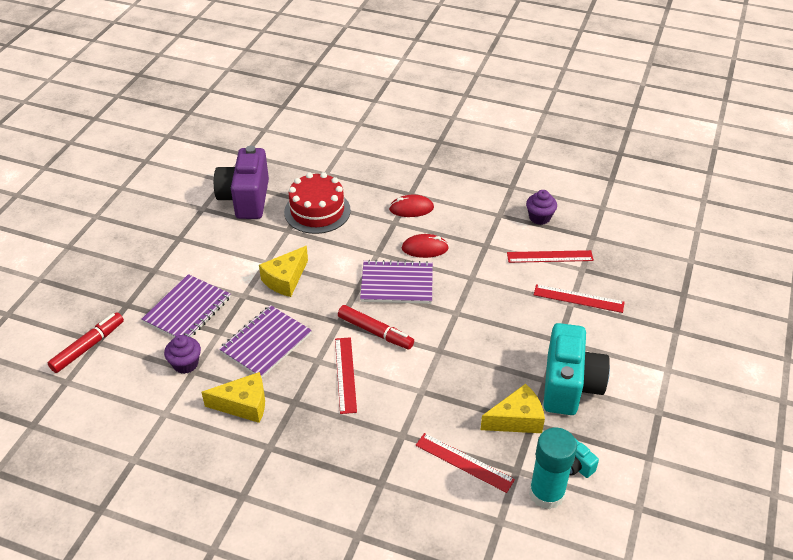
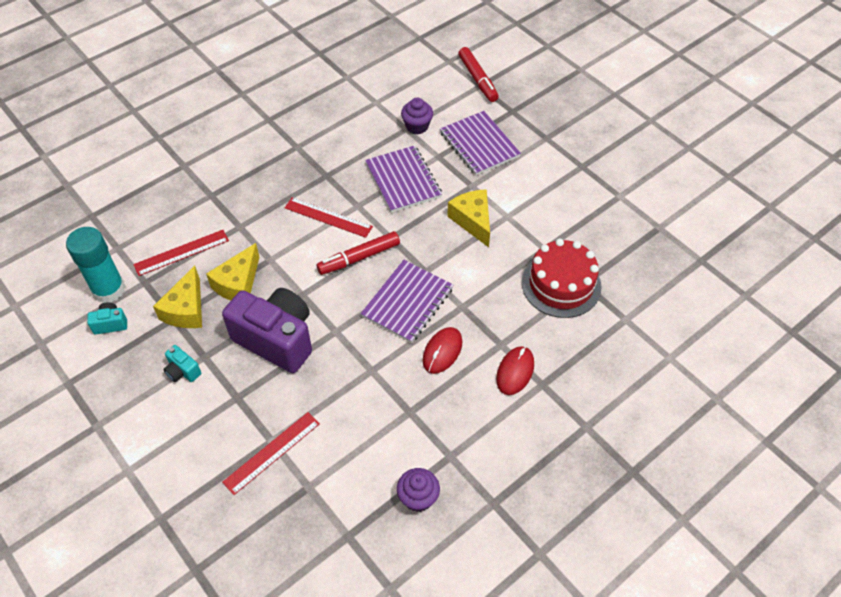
camera: 120 degrees right, 10 degrees up
(244, 405) = (348, 146): yellow cheese -> yellow cheese (238, 283)
(245, 199) = (616, 233): purple camera -> purple camera (276, 340)
(550, 256) = (349, 465): red ruler -> none
(569, 386) = (182, 371): turquoise camera -> turquoise camera, size x0.42

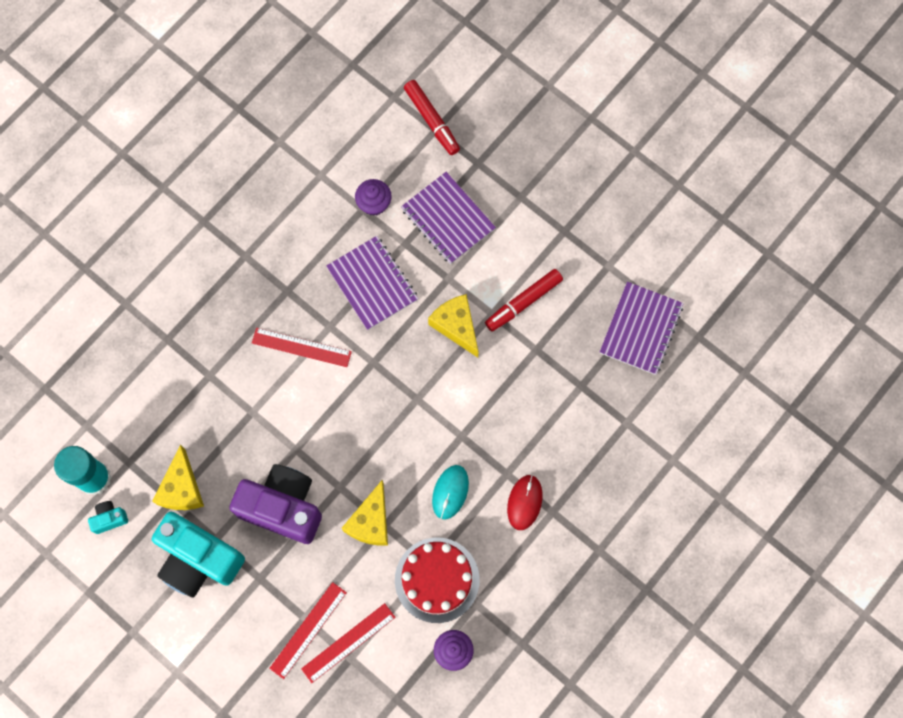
camera: 10 degrees left, 20 degrees up
(181, 252) = (157, 419): red ruler -> red ruler (348, 642)
(182, 371) = (199, 559): turquoise camera -> turquoise camera, size x2.39
(238, 283) = (227, 448): yellow cheese -> yellow cheese (371, 521)
(359, 258) = (345, 394): red marker -> red marker (523, 302)
(407, 302) = (405, 440): purple notebook -> purple notebook (641, 329)
(442, 351) = (450, 492): red mouse -> turquoise mouse
(561, 284) = (558, 392): red cake -> red cake (437, 580)

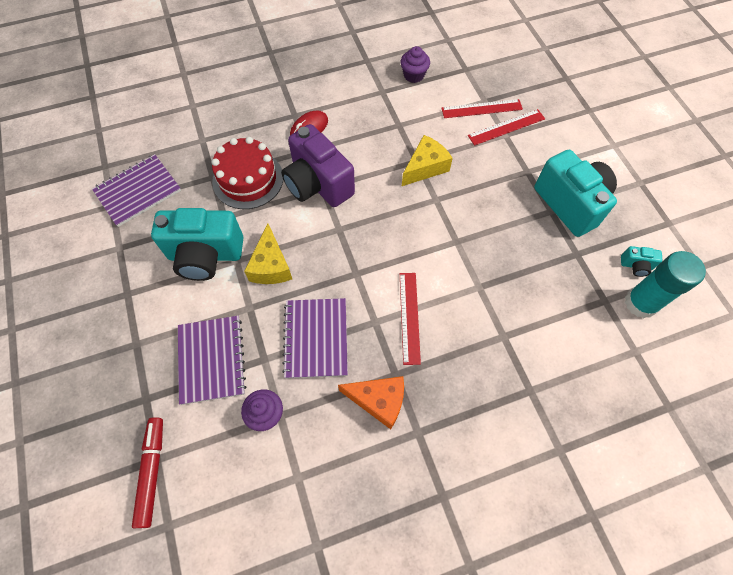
camera: 150 degrees left, 10 degrees down
(182, 488) = (565, 258): yellow cheese -> none
(283, 507) = (487, 207): purple camera -> purple camera (318, 184)
(289, 262) = (379, 401): none -> orange cheese
(301, 347) = (409, 317): red ruler -> red ruler turned 45 degrees clockwise
(437, 580) = (399, 114): red cake -> red cake (248, 179)
(450, 492) = (356, 158): turquoise mouse -> none
(523, 302) = (205, 255): red marker -> turquoise camera

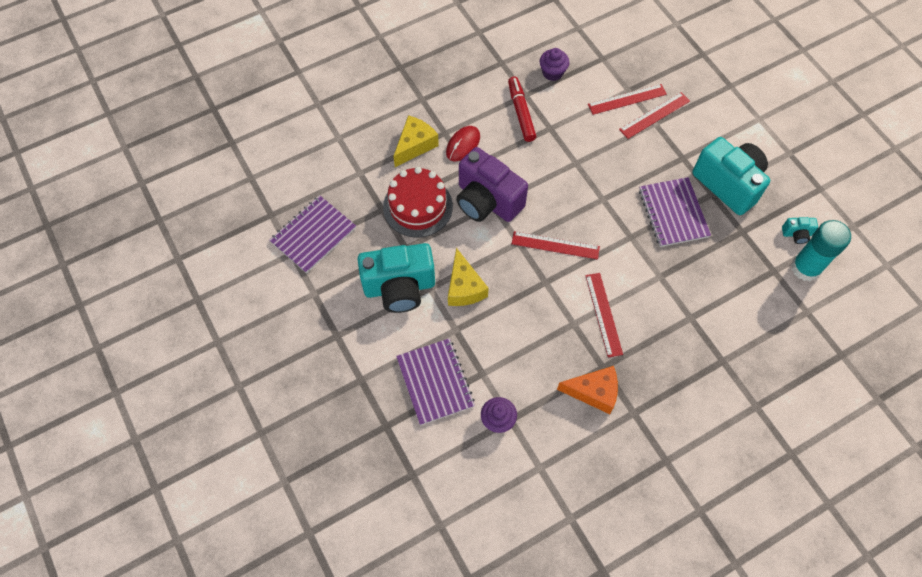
camera: 10 degrees left, 0 degrees up
(152, 472) = (412, 485): red marker -> red marker (521, 112)
(316, 338) = (524, 347): purple notebook -> purple notebook (673, 213)
(375, 238) = (555, 245): none -> red ruler
(425, 167) = (585, 168): yellow cheese -> yellow cheese (415, 145)

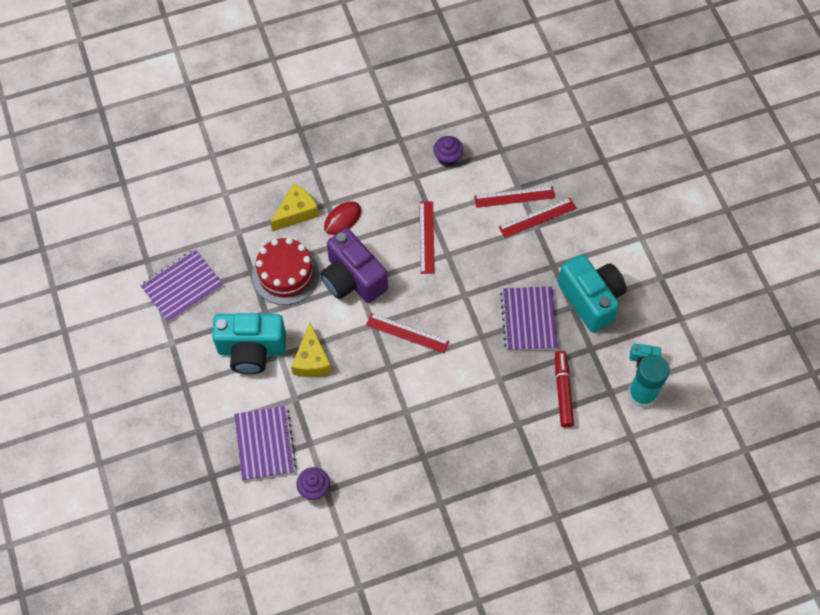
camera: 10 degrees right, 0 degrees up
(521, 112) = (406, 195): red marker -> red marker (563, 391)
(593, 392) = (408, 478): orange cheese -> none
(603, 314) = (436, 407): red ruler -> red ruler (427, 237)

